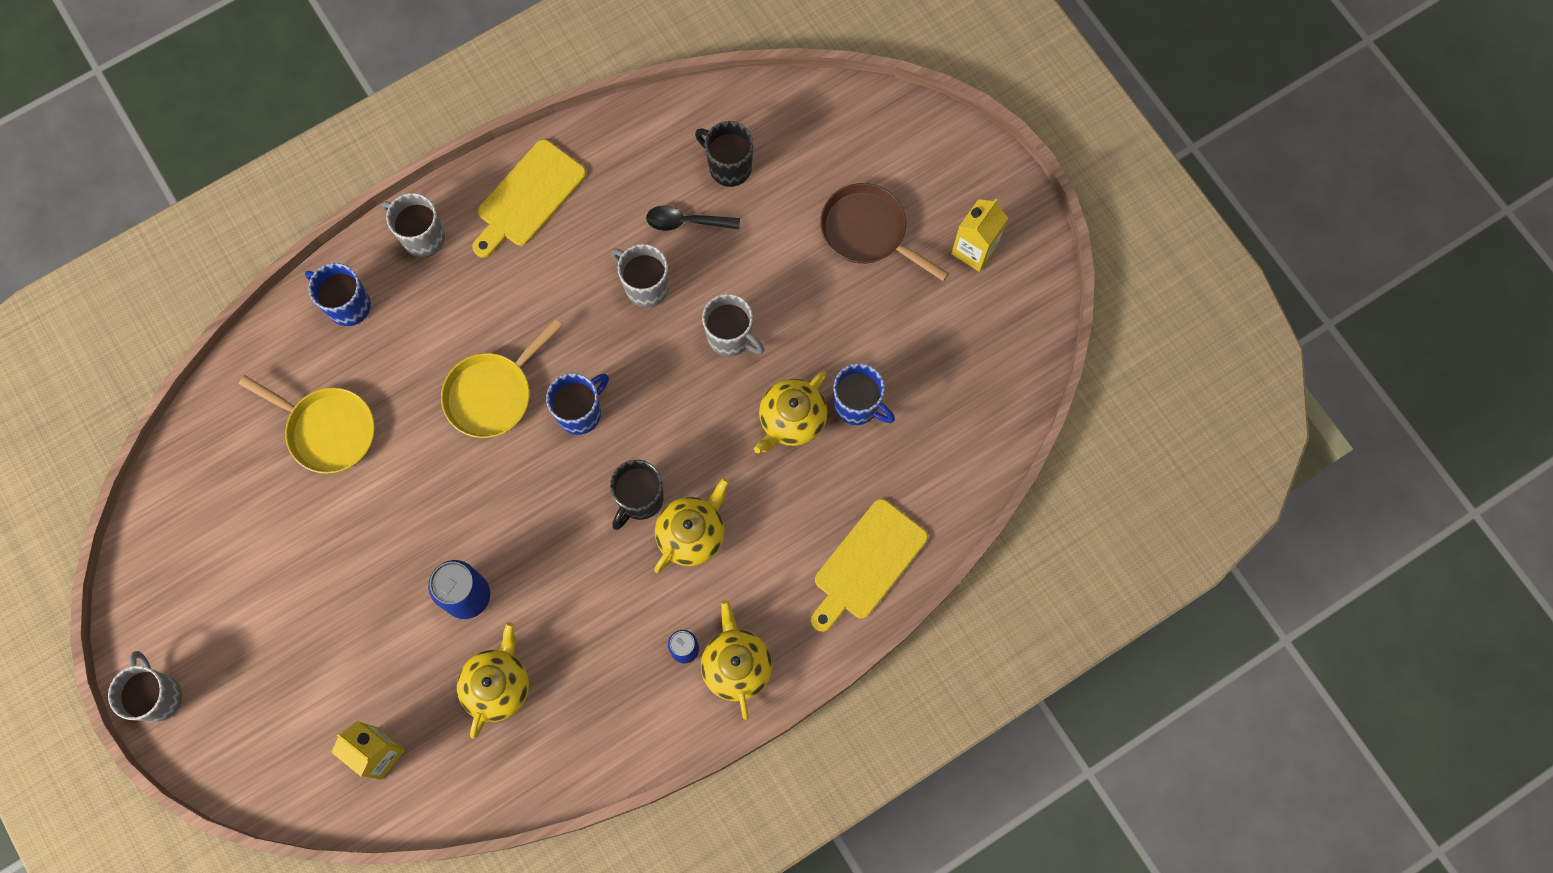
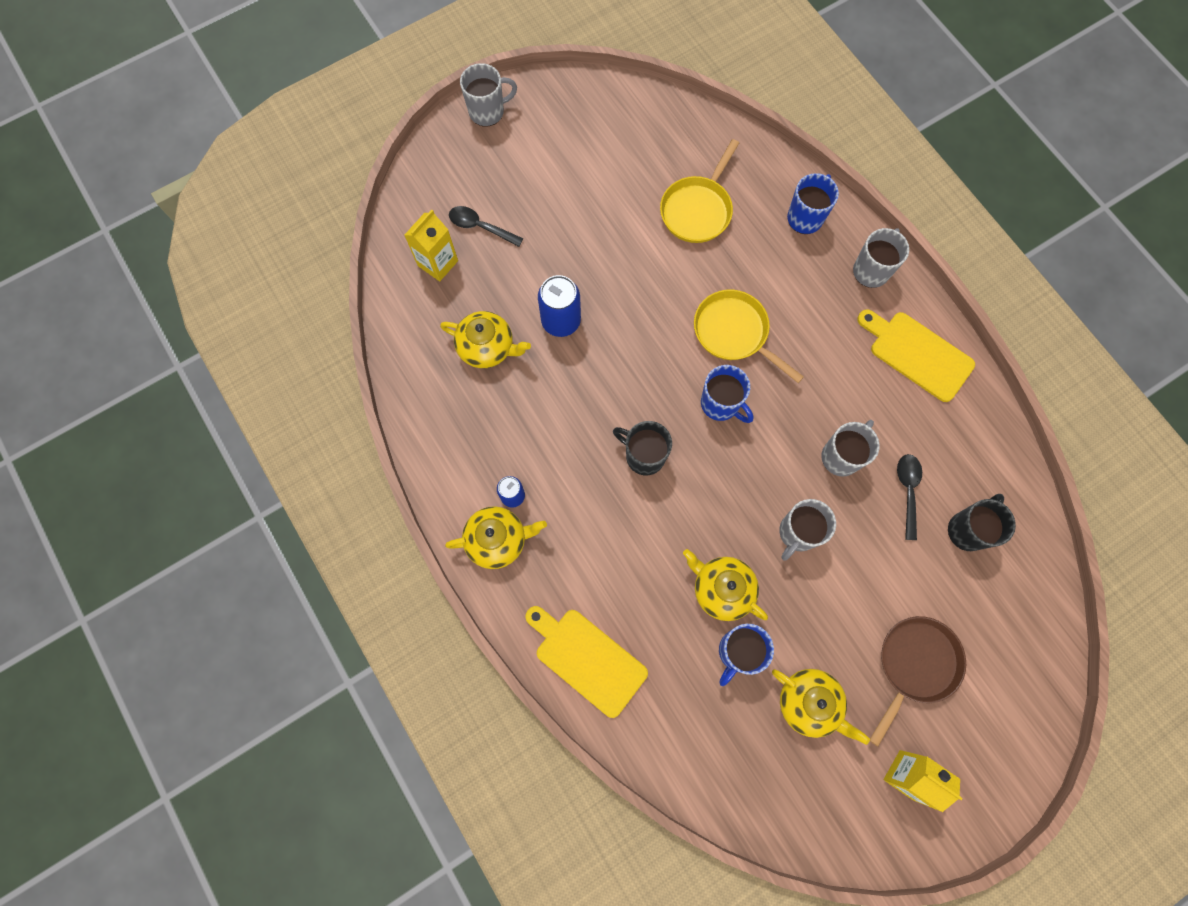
camera: 90 degrees right, 0 degrees up
(331, 700) = (480, 227): none -> black spoon
(692, 534) = (614, 500): yellow teapot -> yellow teapot (809, 703)

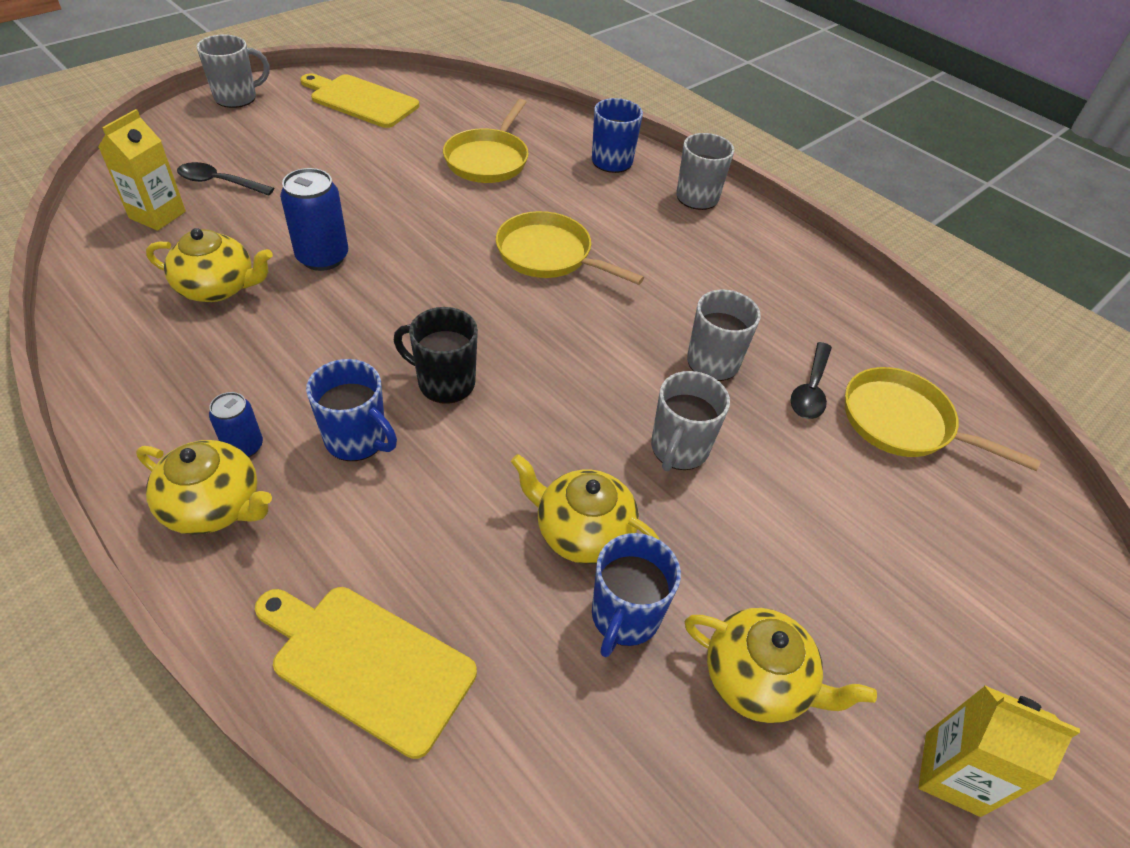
camera: 15 degrees left, 25 degrees down
(497, 540) = (214, 506): yellow teapot -> yellow teapot turned 45 degrees clockwise
(721, 404) = (544, 321): blue mug -> blue mug (357, 440)
(907, 491) = (810, 389): black spoon -> black spoon turned 150 degrees counterclockwise
(914, 665) = (900, 599): brown pan -> none
(917, 354) = (773, 260): yellow cutting board -> yellow cutting board (361, 100)
(967, 530) = (903, 423): black mug -> yellow pan

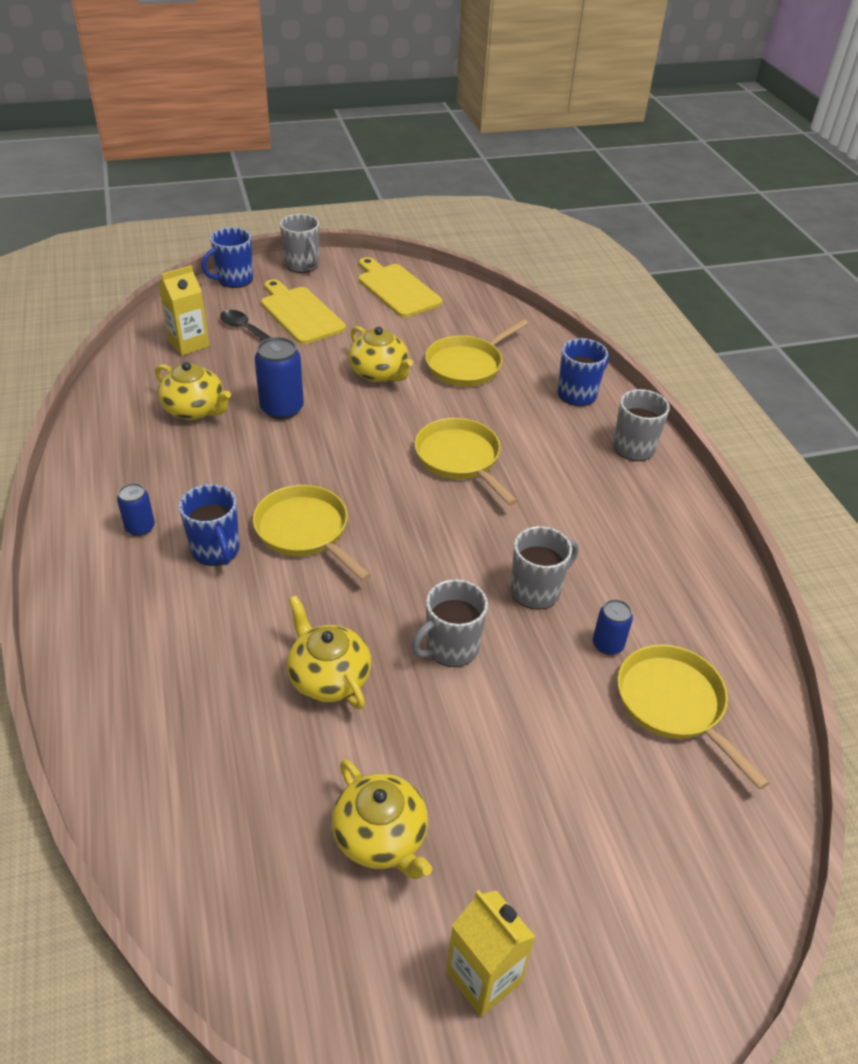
camera: 30 degrees right, 5 degrees down
(214, 506) = (97, 560): yellow teapot -> yellow teapot (379, 373)
(237, 98) = (302, 265): grey mug -> grey mug turned 60 degrees clockwise
(367, 663) = (122, 700): yellow cutting board -> yellow cutting board (300, 313)
(444, 382) = (305, 531): black mug -> yellow pan
(624, 617) = (314, 749): blue mug -> blue mug (234, 280)
(810, 389) = (607, 645): black spoon -> blue can

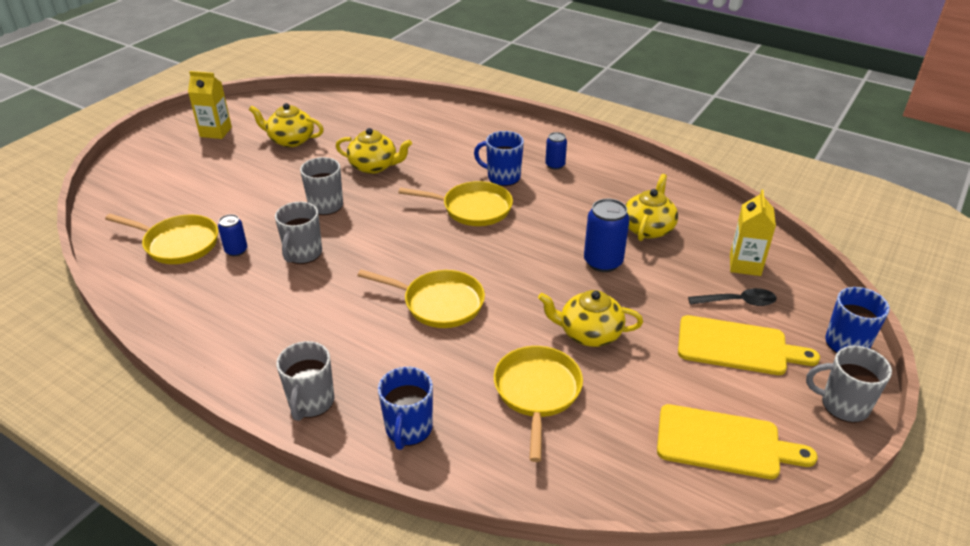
camera: 140 degrees right, 5 degrees down
(195, 410) = (648, 228): yellow teapot -> yellow teapot turned 120 degrees clockwise

